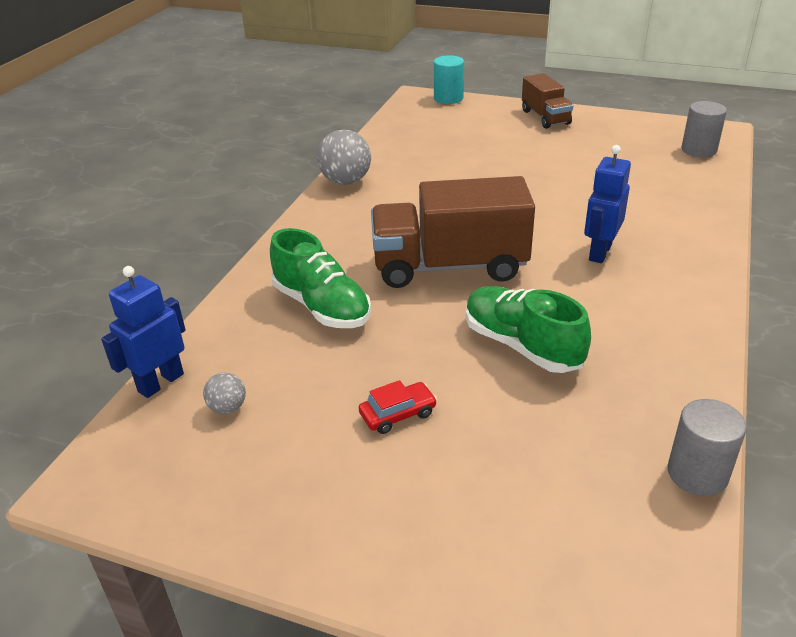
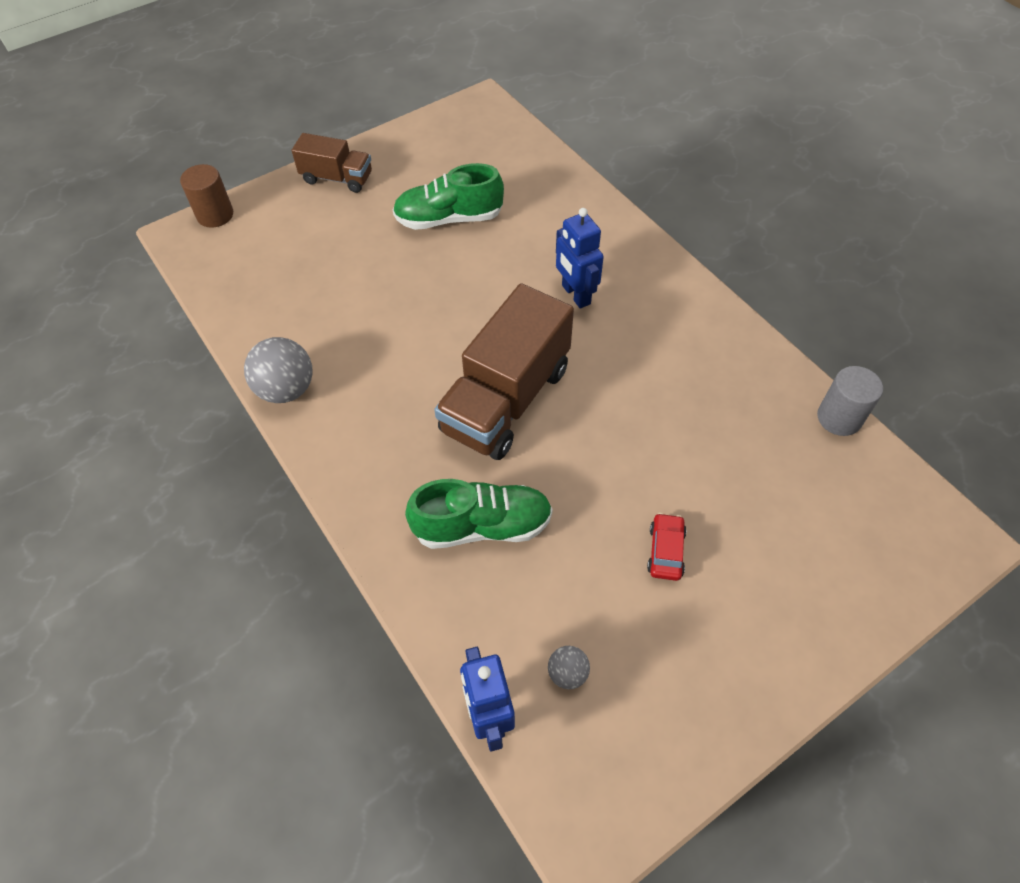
camera: 55 degrees left, 20 degrees up
(448, 98) = (215, 215): turquoise cylinder -> brown cylinder
(522, 346) = (647, 421): green shoe -> green shoe (449, 219)
(699, 150) = (497, 135): grey cylinder -> none

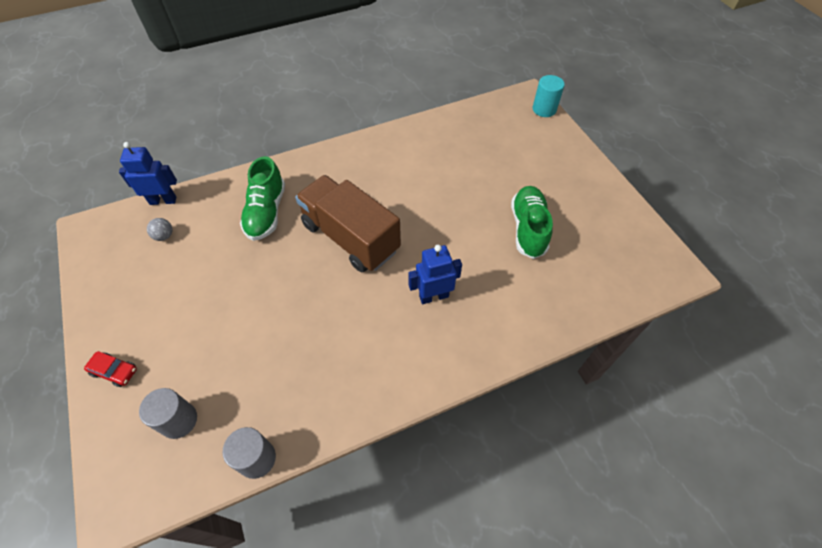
camera: 100 degrees right, 0 degrees up
(215, 215) = (544, 109): brown cylinder -> turquoise cylinder
(286, 389) = (392, 137): grey ball -> none
(337, 178) = (578, 169): brown truck -> none
(665, 551) = (207, 300): red car -> red car (114, 371)
(838, 516) = (179, 420): none -> grey cylinder

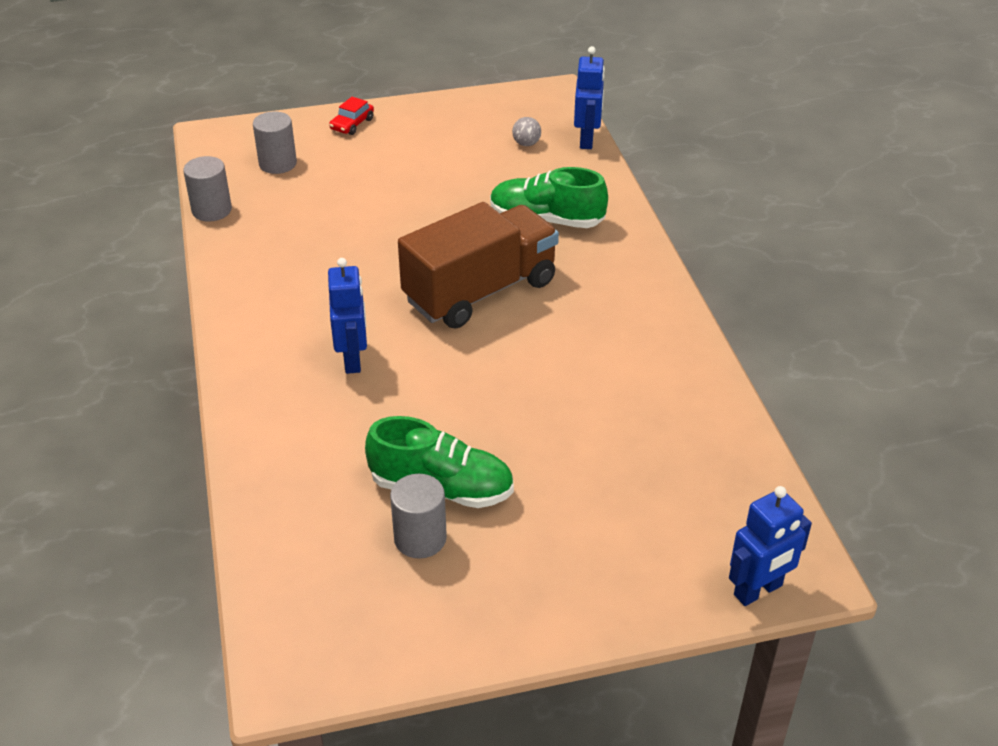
camera: 100 degrees right, 15 degrees down
(544, 109) = (758, 590): turquoise cylinder -> blue robot
(567, 232) = (420, 538): none -> grey cylinder

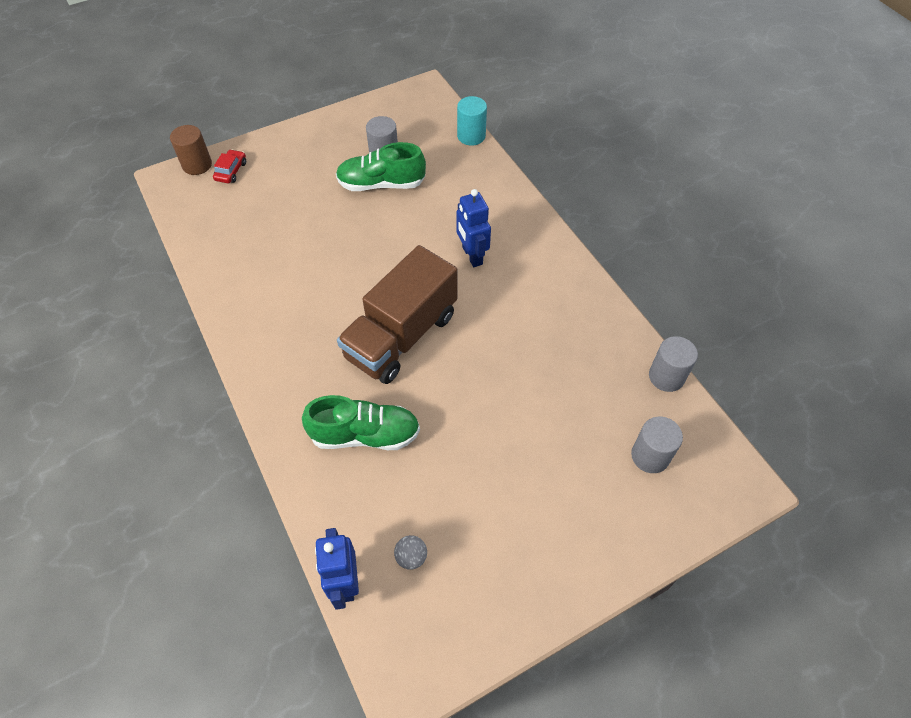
camera: 165 degrees right, 15 degrees up
(252, 547) = (471, 136): none -> turquoise cylinder
(352, 124) = (613, 545): red car -> red car (231, 171)
(758, 590) = (197, 165): blue robot -> brown cylinder

